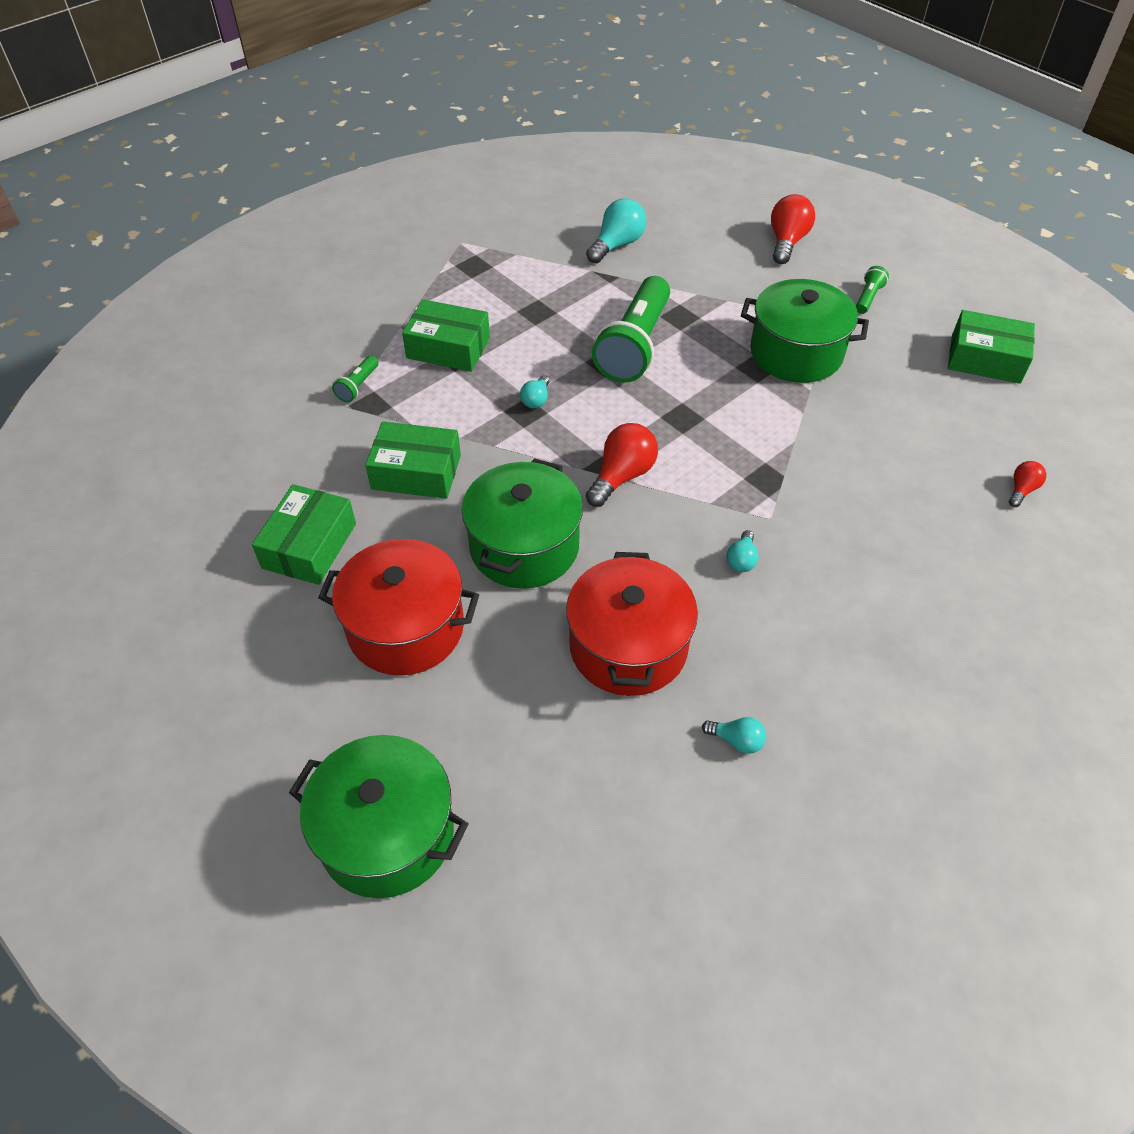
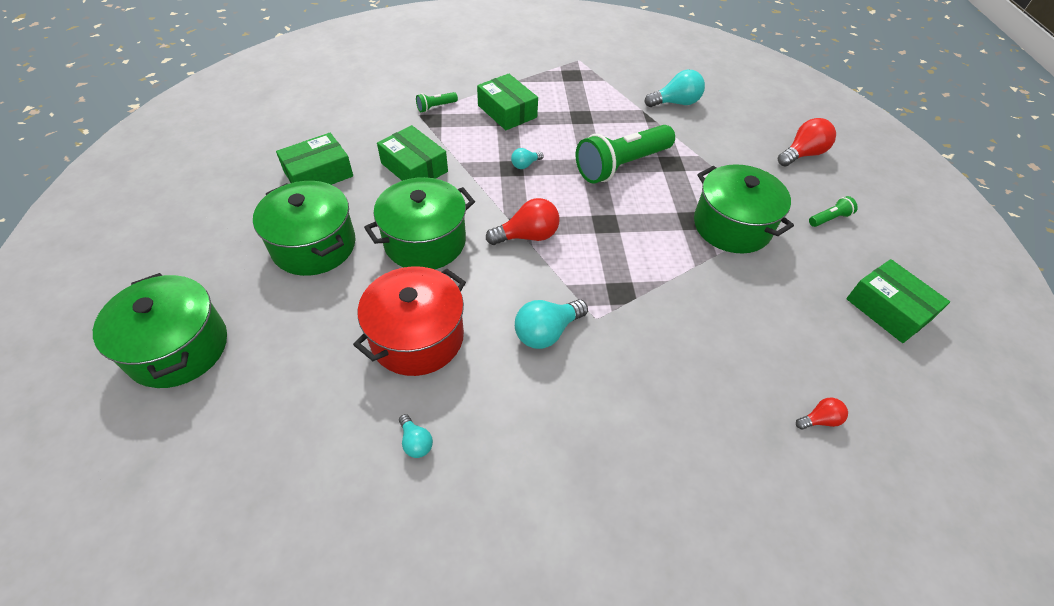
camera: 35 degrees right, 0 degrees up
(406, 627) = (314, 245): red pot -> green pot
(741, 560) = (547, 332): turquoise light bulb -> turquoise light bulb, size x1.83

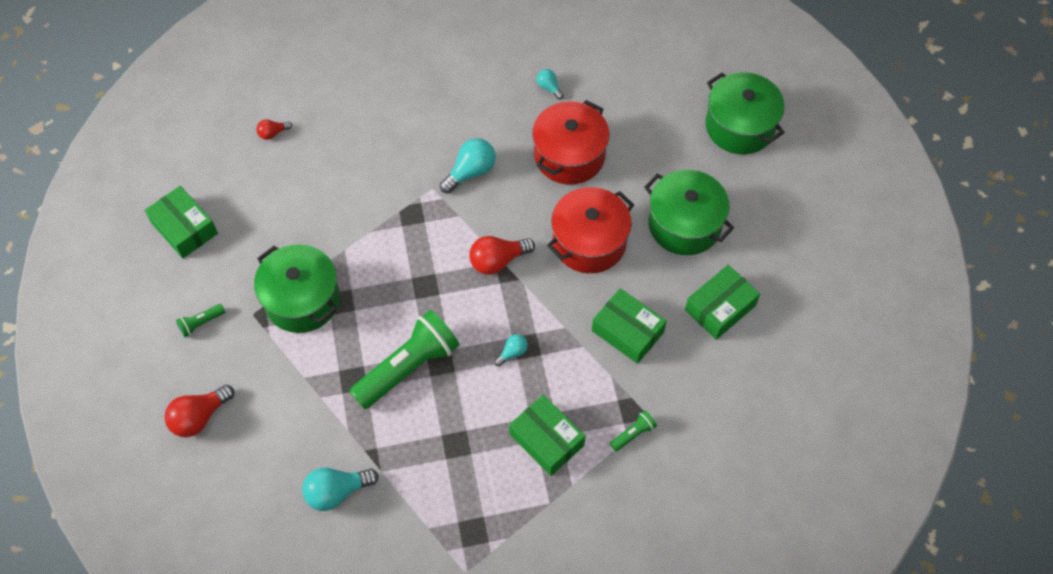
camera: 175 degrees right, 10 degrees up
(425, 241) = (589, 242): green pot -> red pot

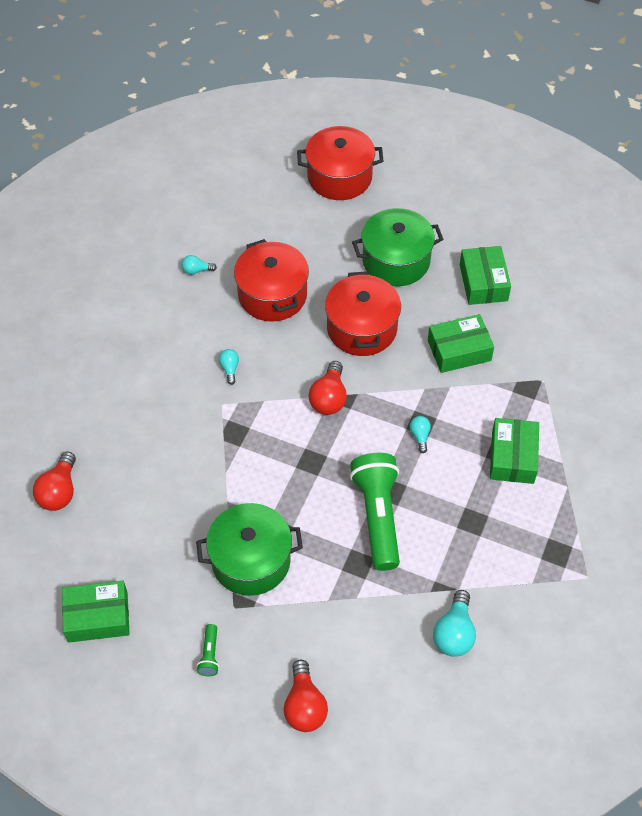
camera: 55 degrees left, 5 degrees down
(273, 133) = (59, 491): red light bulb -> red light bulb, size x1.83
(470, 172) = (230, 369): turquoise light bulb -> turquoise light bulb, size x0.55
(546, 440) = (512, 457): green box -> green box turned 75 degrees counterclockwise
(633, 434) = (548, 398): green flashlight -> none
(740, 126) = (339, 177): green pot -> red pot

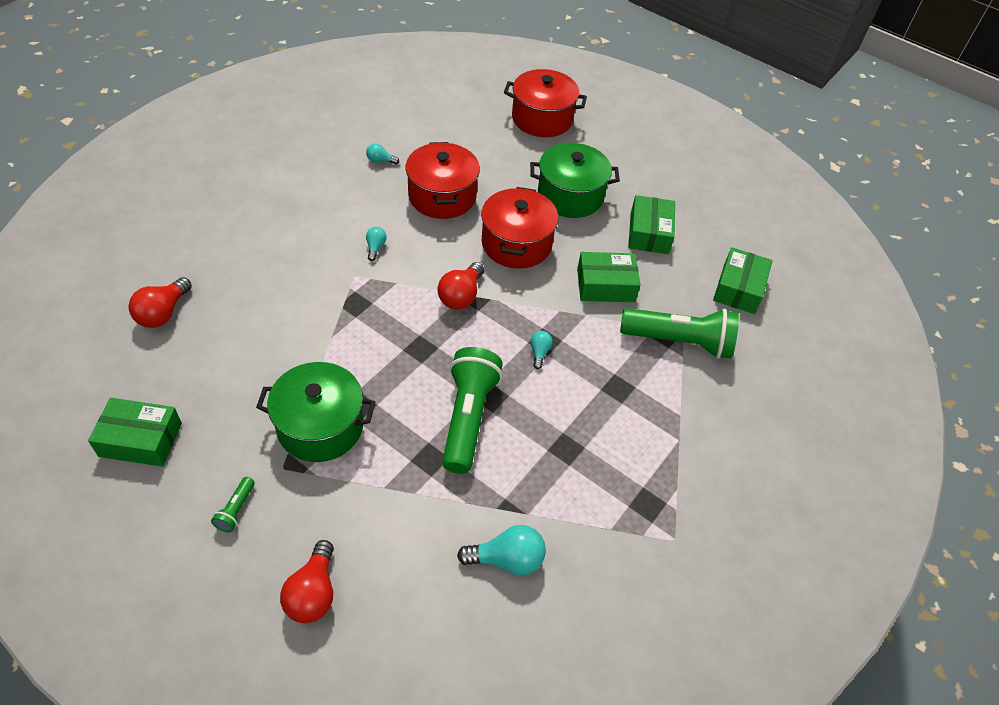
camera: 10 degrees right, 5 degrees down
(454, 633) = (507, 559): turquoise light bulb -> turquoise light bulb turned 120 degrees counterclockwise
(512, 457) = (629, 396): green box -> green box (739, 288)
(542, 390) = (679, 341): none -> green flashlight

